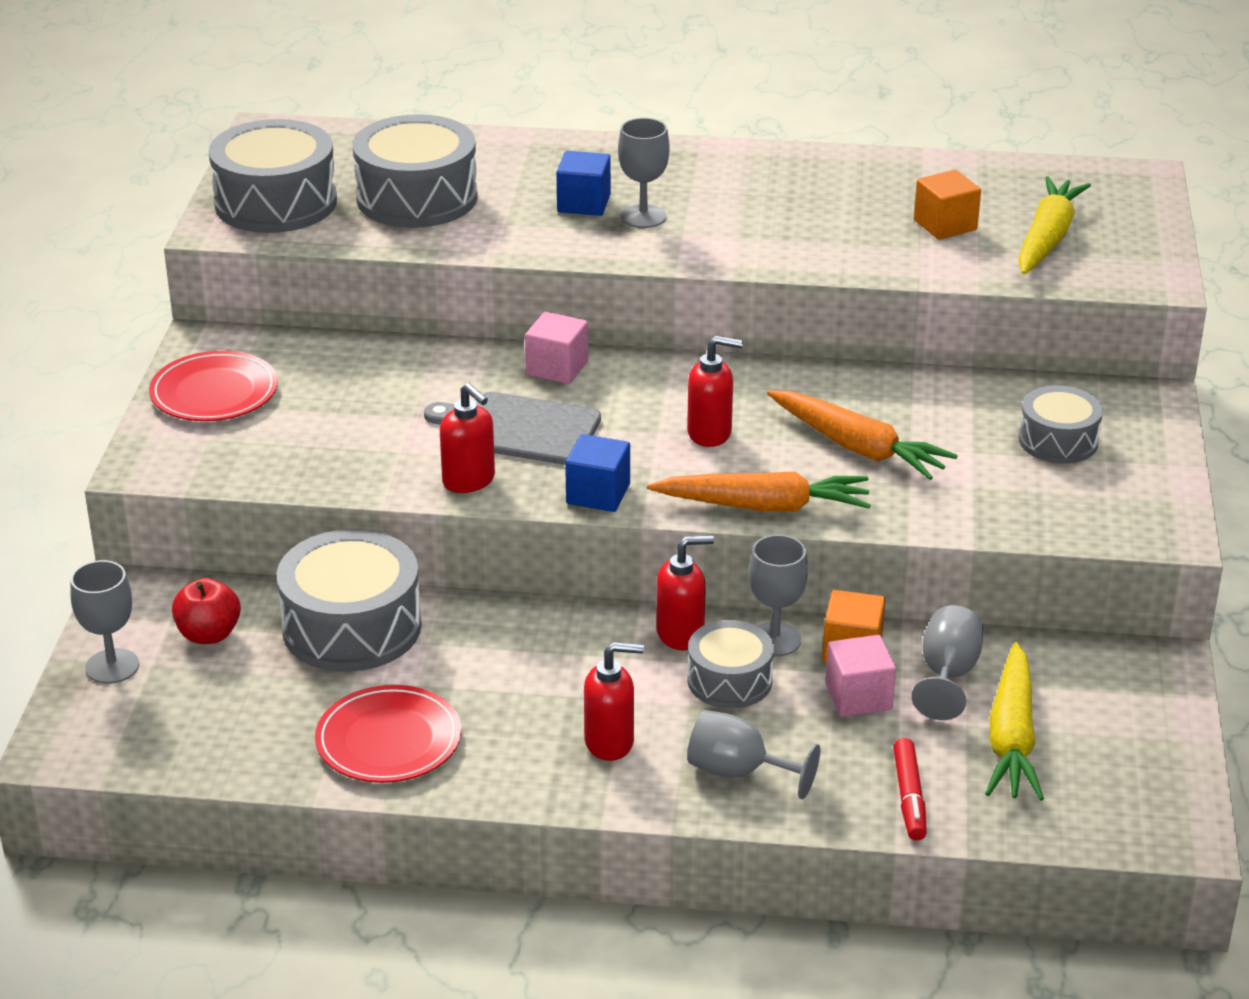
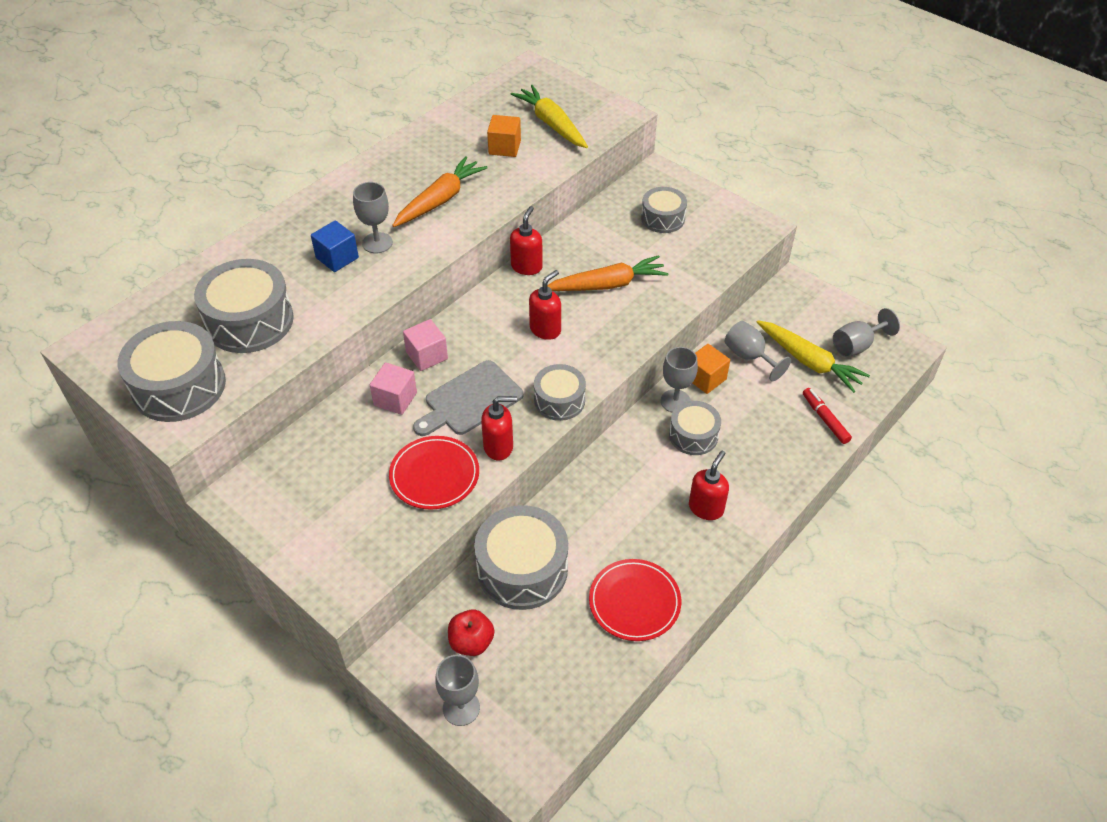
camera: 55 degrees left, 15 degrees up
(214, 392) = (294, 520): red plate -> red plate (434, 475)
(598, 494) = (559, 400): blue cube -> grey drum
(681, 634) = (642, 434): red soap dispenser -> red soap dispenser (526, 267)
(738, 772) = (764, 470): grey goblet -> grey goblet (856, 346)
(764, 506) = (626, 344): orange carrot -> orange carrot (440, 200)
(858, 696) = (741, 396): pink cube -> pink cube (395, 399)
(909, 797) = (825, 419): red marker -> red marker turned 150 degrees counterclockwise

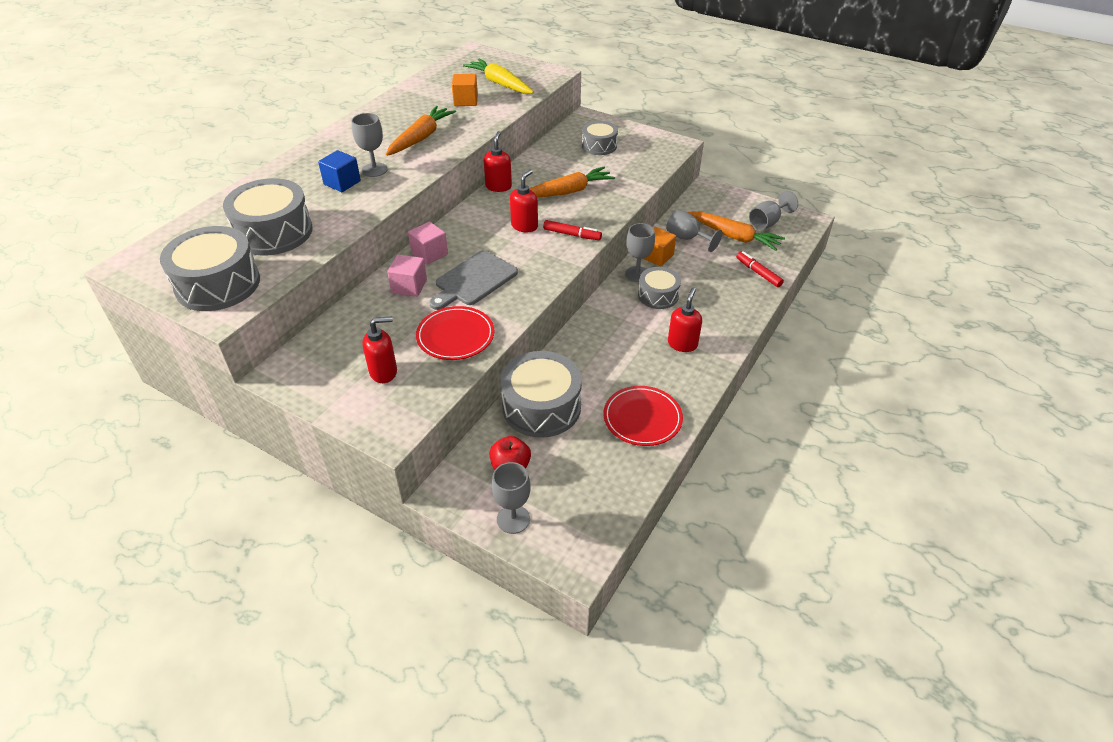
camera: 10 degrees left, 5 degrees down
(499, 447) = (506, 309): red soap dispenser -> red soap dispenser (384, 372)
(559, 400) = (548, 272): grey drum -> none
(599, 349) = (572, 234): none -> red marker
(809, 362) = (734, 236): yellow carrot -> orange carrot

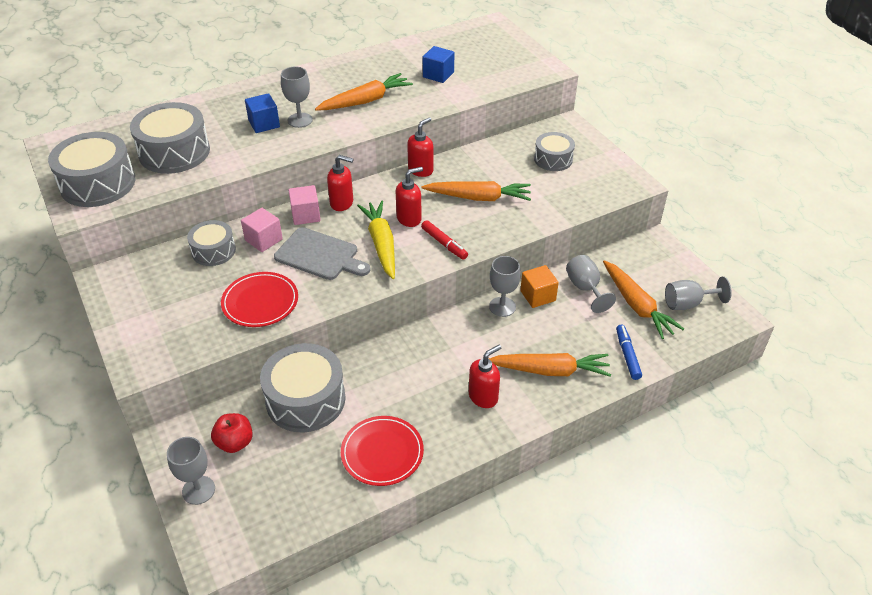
camera: 30 degrees right, 0 degrees up
(384, 372) = (179, 310): red soap dispenser -> red soap dispenser (342, 203)
(465, 101) = (438, 75): orange cube -> blue cube
(474, 280) = (320, 255): grey cutting board -> grey cutting board turned 135 degrees counterclockwise
(499, 83) = (485, 66): yellow carrot -> yellow carrot (381, 244)
(658, 295) = (503, 337): grey drum -> grey drum (213, 251)
(714, 305) = (550, 370): none -> orange carrot
(758, 273) = (627, 355): red marker -> blue marker

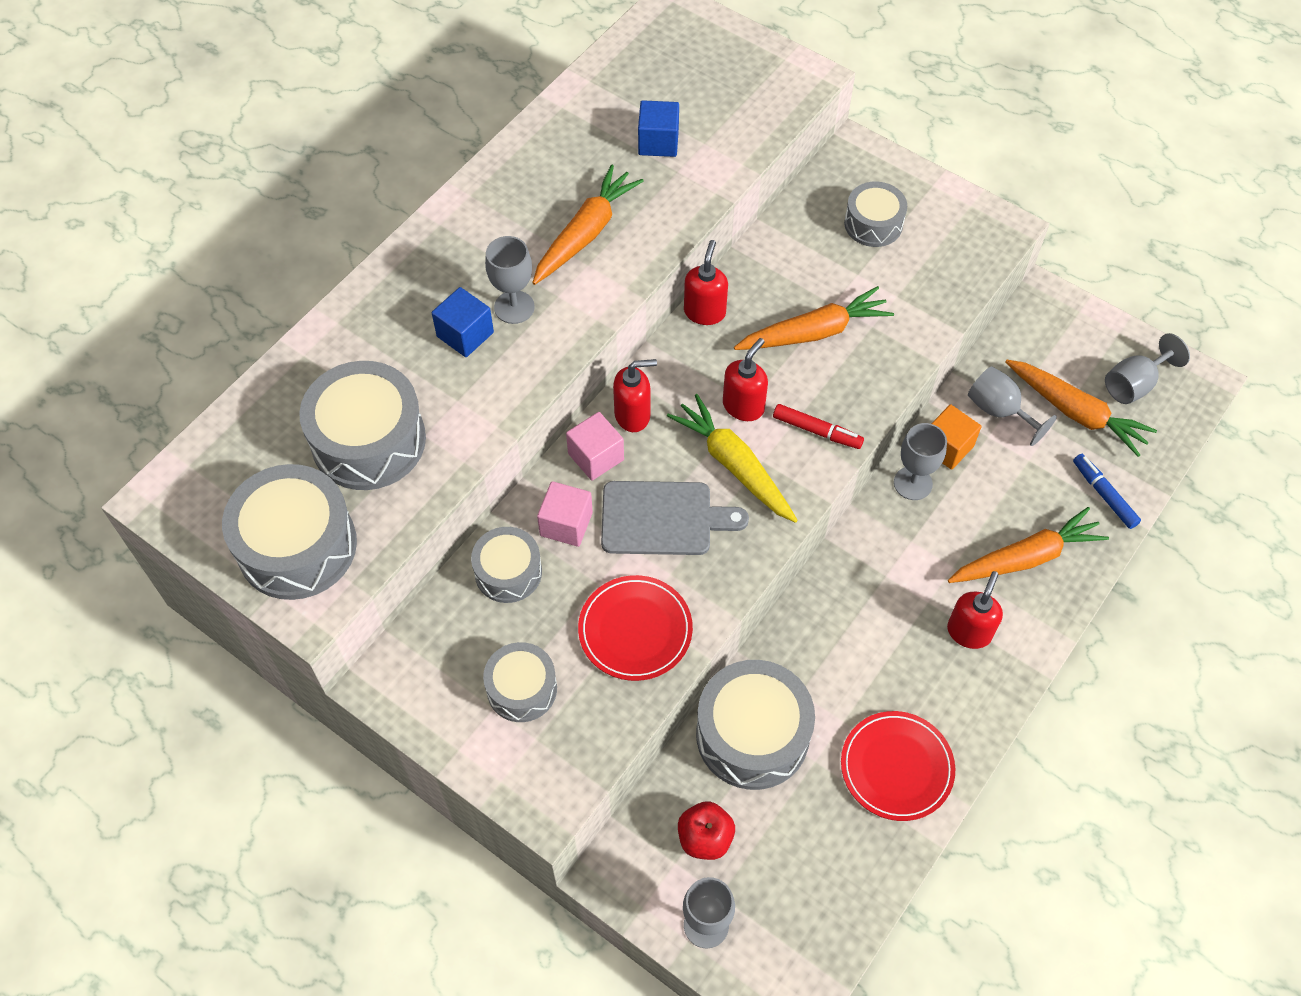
camera: 25 degrees left, 15 degrees up
(174, 307) = (522, 689): none -> grey drum

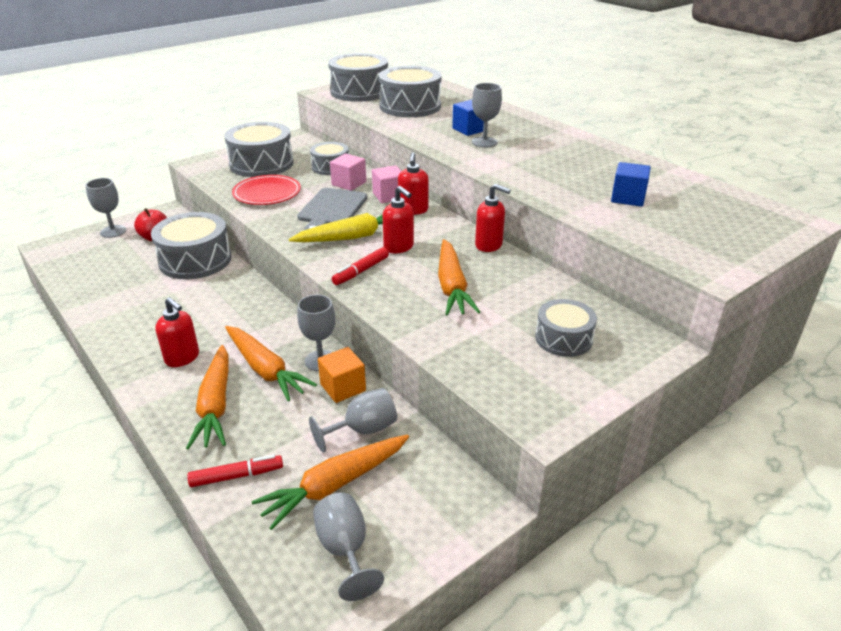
camera: 105 degrees right, 25 degrees down
(522, 689) = (261, 164): grey drum -> grey drum, size x1.68
(586, 233) = (540, 166): orange carrot -> orange carrot (265, 370)
(896, 767) = (125, 305): red plate -> none
(1104, 495) = (236, 476): blue marker -> red marker

